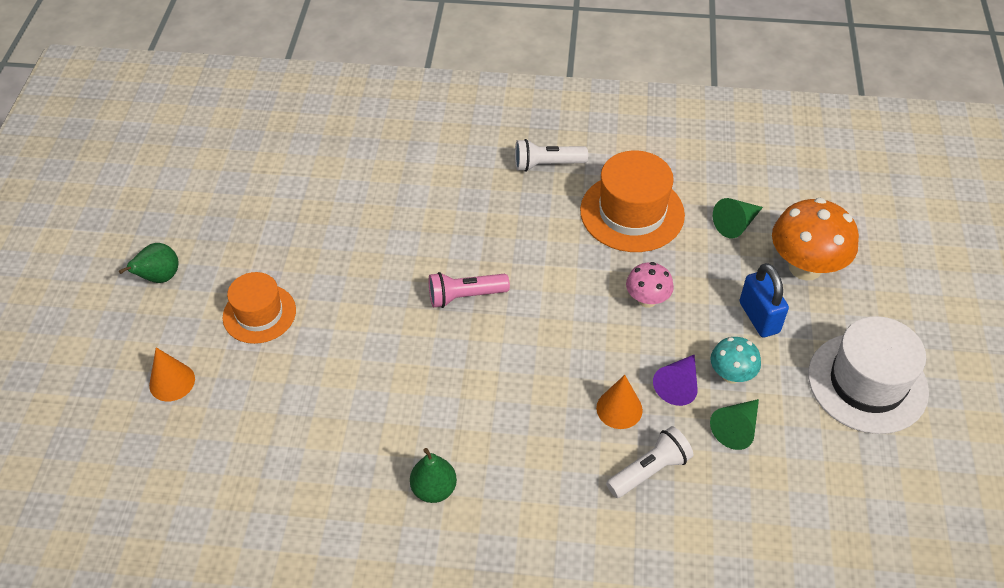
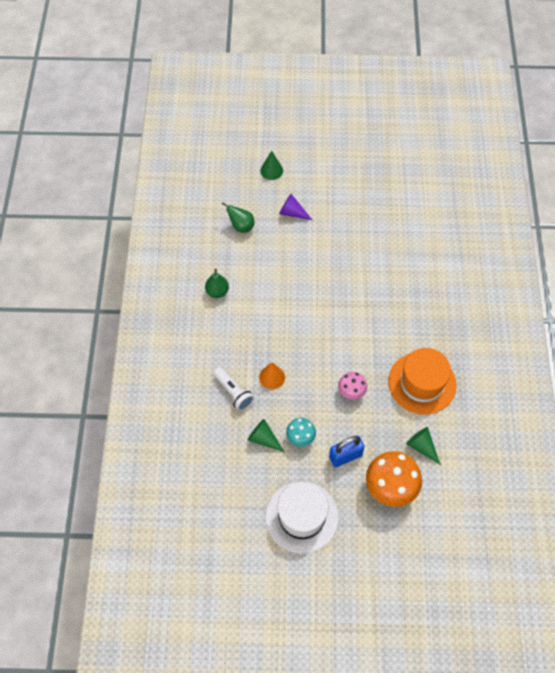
camera: 85 degrees right, 10 degrees up
(160, 277) = (337, 151): green pear -> green pear (241, 226)
(172, 382) = (271, 170): orange cone -> green cone
(259, 314) = (318, 199): orange hat -> none
(465, 296) = (342, 295): pink flashlight -> none
(547, 164) = (456, 332): white flashlight -> none
(678, 385) = (290, 408): purple cone -> purple cone (292, 213)

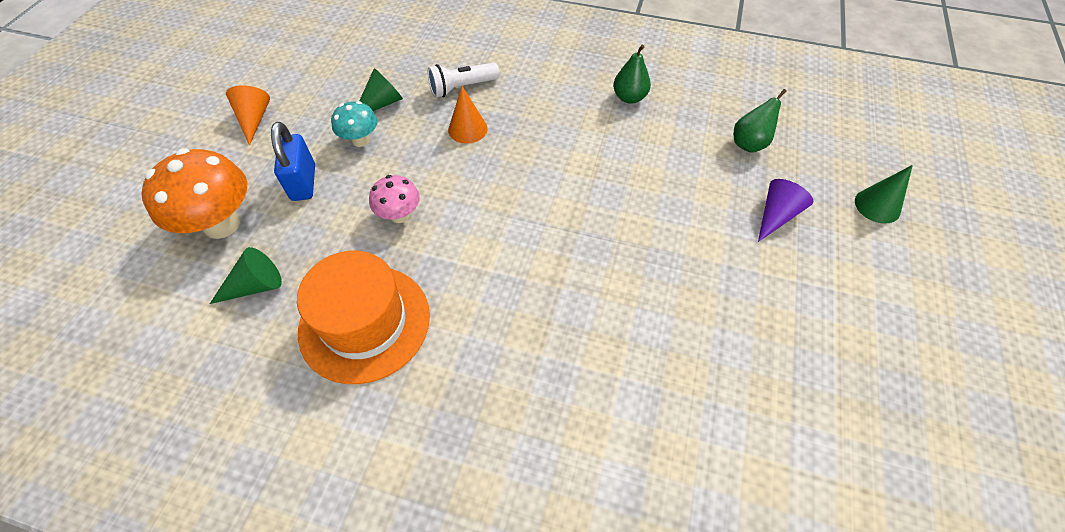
camera: 105 degrees right, 5 degrees down
(302, 517) = (254, 119): white hat -> orange cone

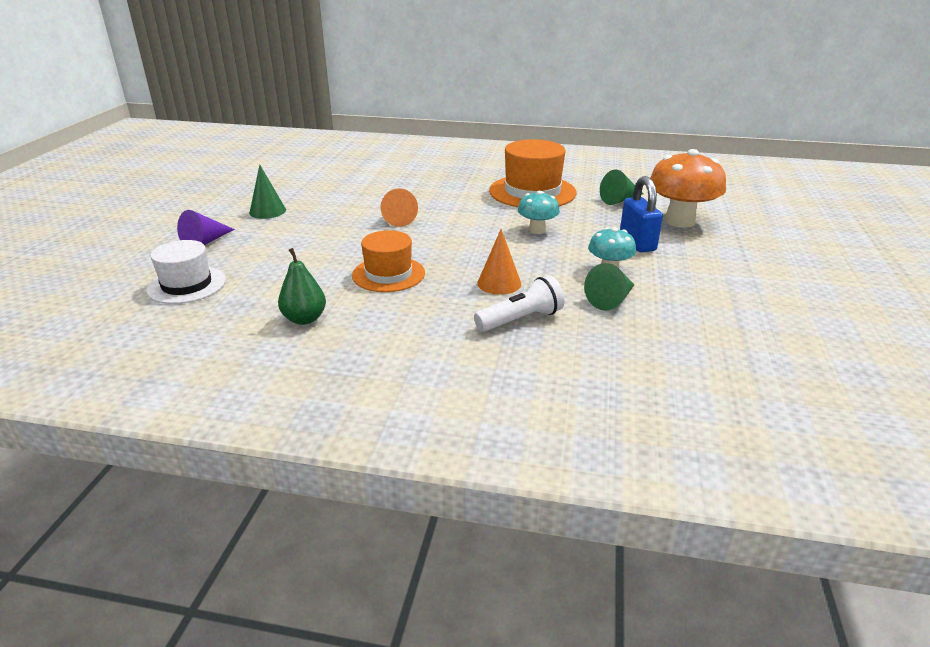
camera: 175 degrees right, 25 degrees down
(254, 119) = (741, 281): orange cone -> orange cone (398, 219)
(399, 215) = (537, 230): pink mushroom -> turquoise mushroom
(567, 147) = (388, 274): none -> orange hat
(749, 143) = (187, 285): green pear -> white hat
(877, 206) = (104, 250): green cone -> green cone (267, 211)

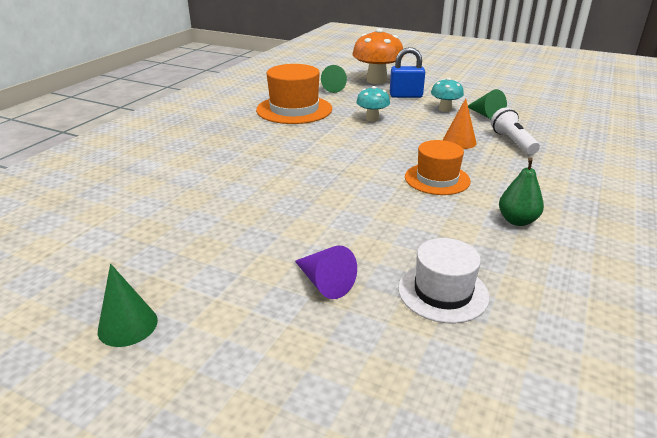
camera: 75 degrees left, 0 degrees up
(267, 211) = (250, 237): green cone -> green cone (128, 325)
(398, 219) = (319, 165): orange cone -> none

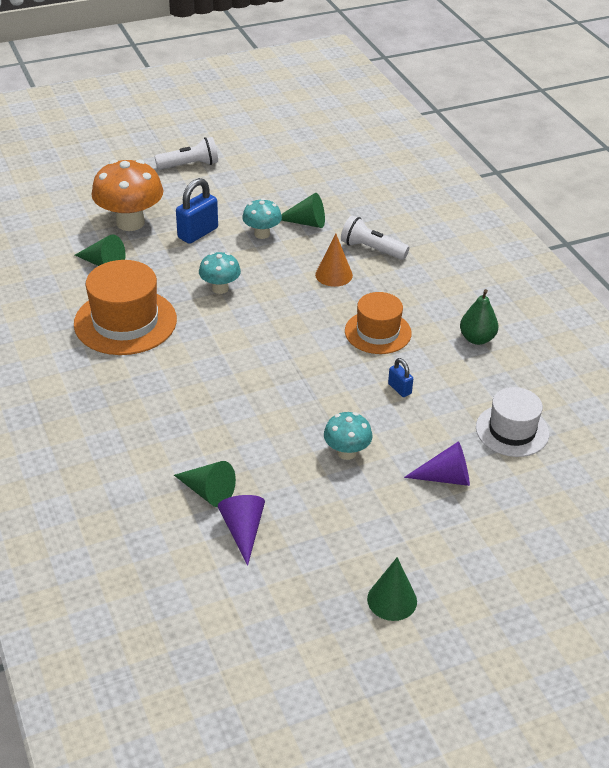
camera: 50 degrees left, 10 degrees up
(146, 219) = (243, 530): none -> purple cone
(173, 191) = (208, 492): none -> green cone
(286, 223) = (346, 452): none -> turquoise mushroom
(394, 213) = (399, 389): none -> blue padlock
(455, 73) = (190, 165): none -> white flashlight

